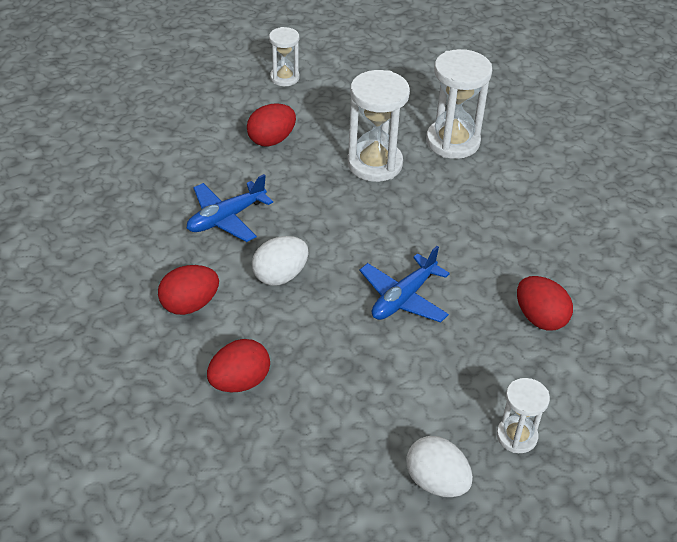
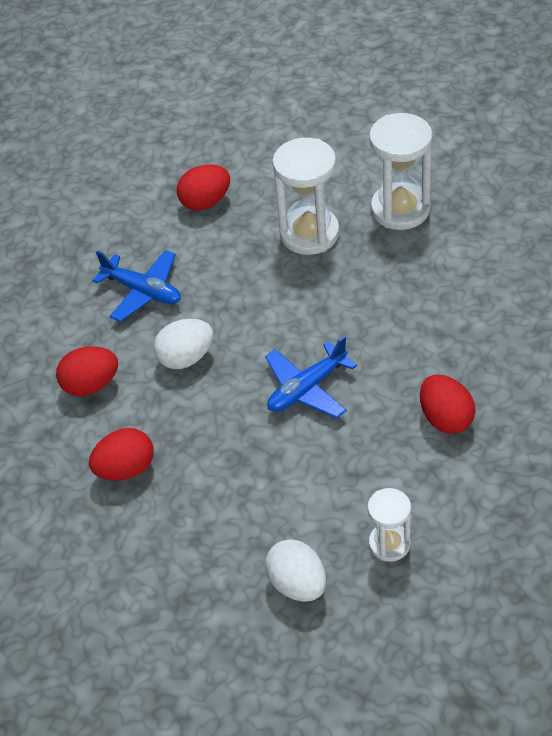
camera: 15 degrees right, 5 degrees up
(226, 218) = (143, 291): blue plane -> blue plane turned 120 degrees counterclockwise
(284, 78) = (233, 127): white hourglass -> none

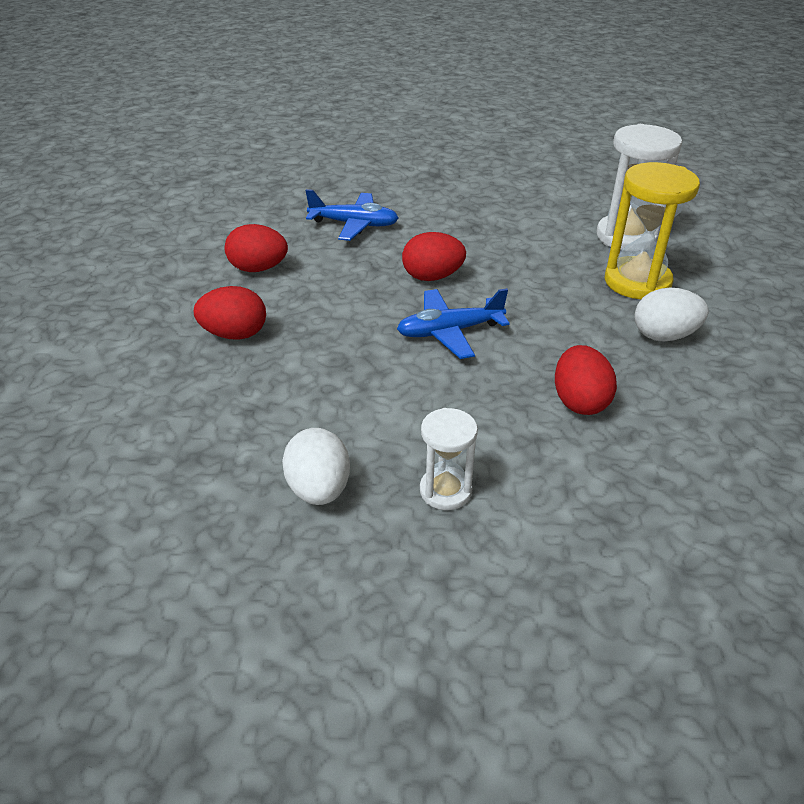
camera: 20 degrees right, 10 degrees down
(143, 291) = (354, 224): blue plane -> blue plane turned 45 degrees counterclockwise
(186, 358) = (354, 276): white egg -> white egg (664, 336)
(205, 202) = (451, 188): red egg -> red egg (432, 277)
(309, 233) = (529, 229): white hourglass -> none
(434, 265) = (637, 282): none -> yellow hourglass

